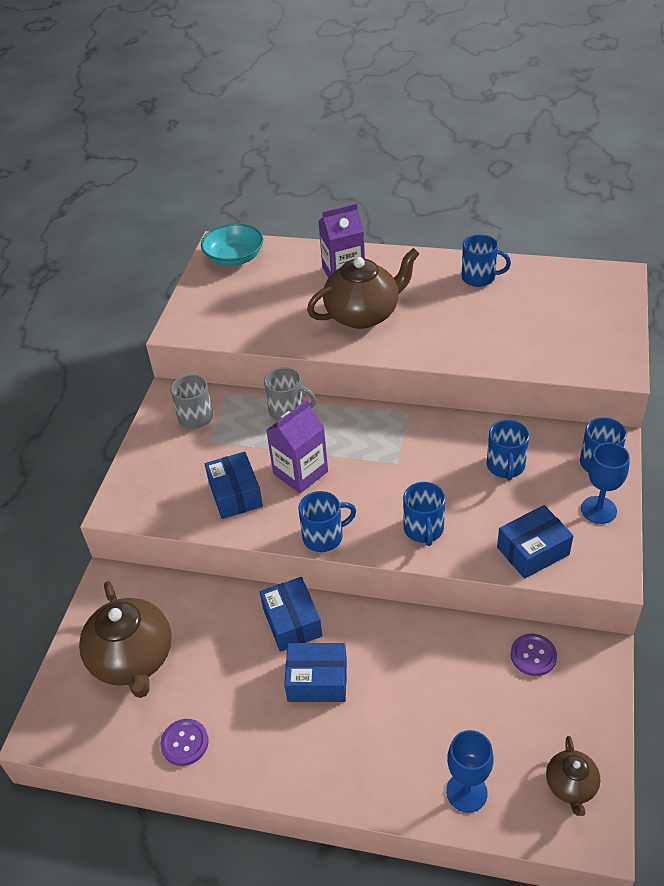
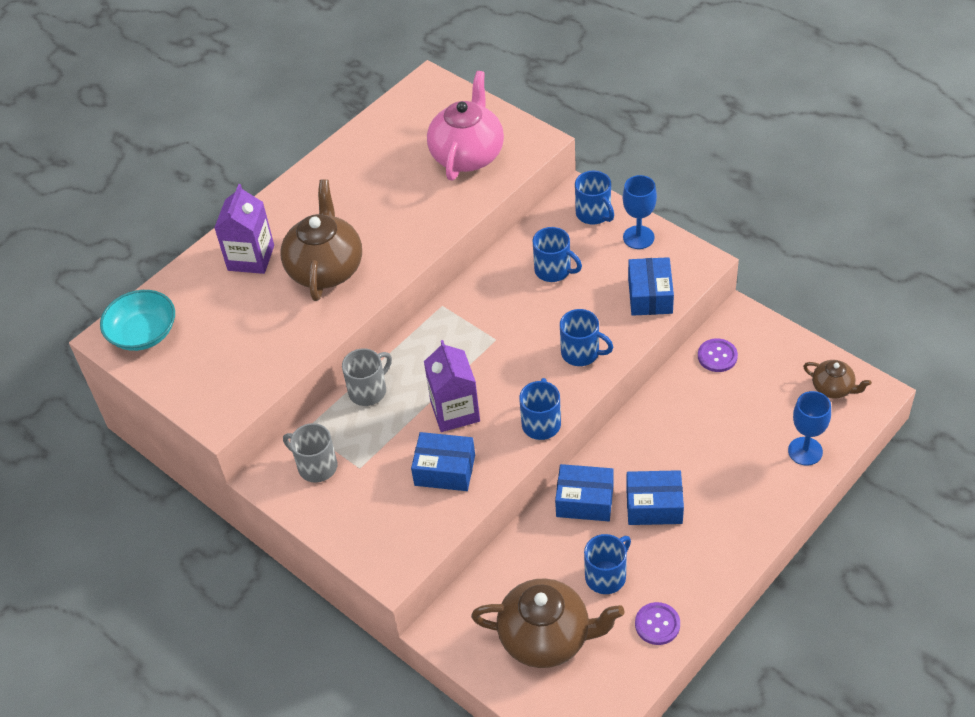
camera: 60 degrees left, 5 degrees up
(317, 680) = (654, 506): blue box -> blue box turned 60 degrees clockwise
(479, 277) = (349, 168): blue mug -> blue mug (606, 576)
(559, 335) = (467, 155): none -> pink teapot

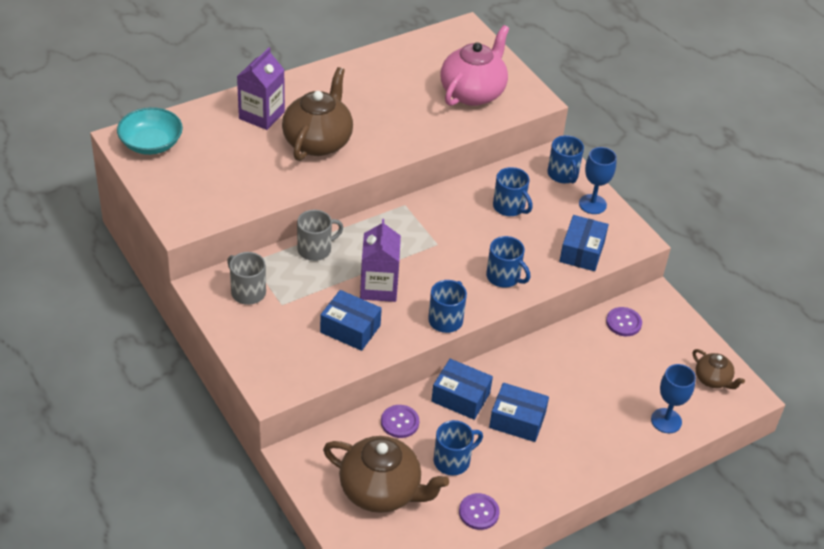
camera: 10 degrees right, 5 degrees down
(533, 552) = (400, 422): none -> purple button

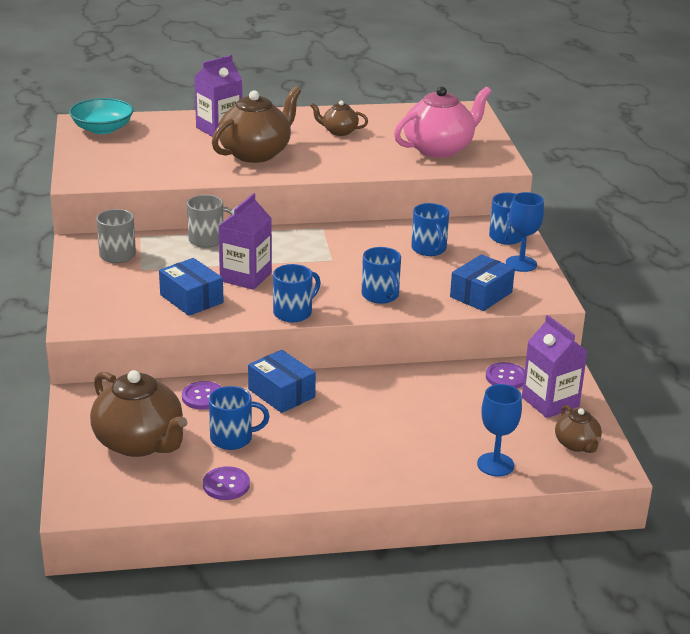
camera: 25 degrees right, 15 degrees down
(372, 91) = (339, 131): none -> brown teapot
(517, 420) = (327, 424): blue box -> none
(670, 339) = (550, 402): none -> purple carton

